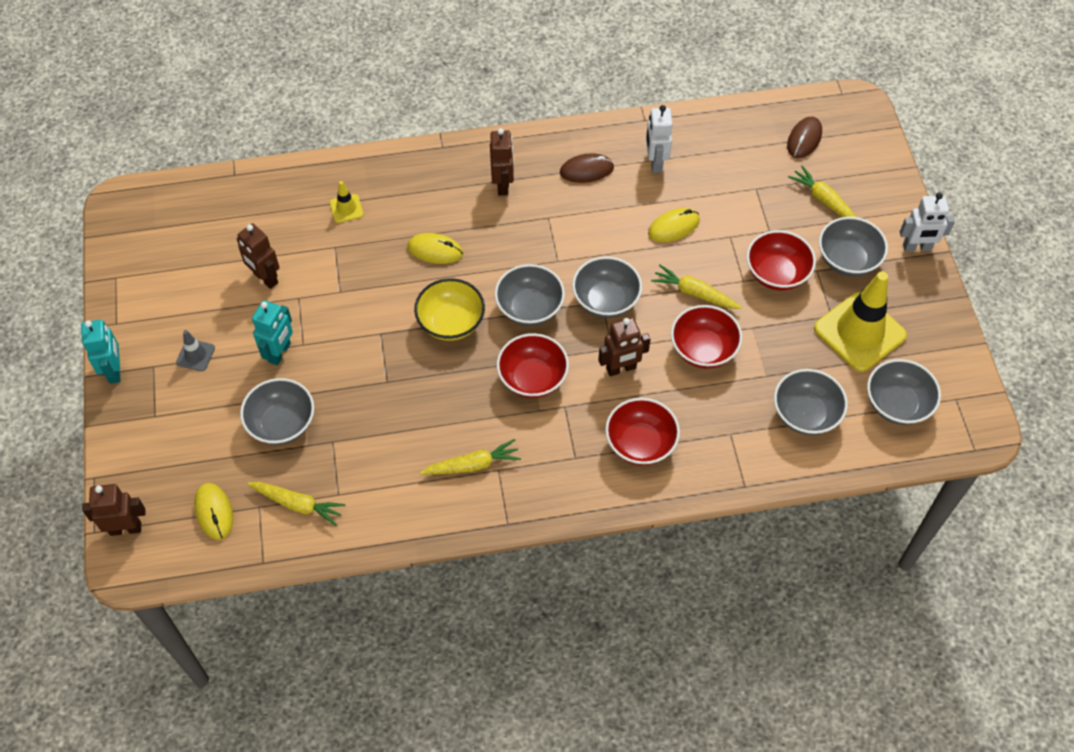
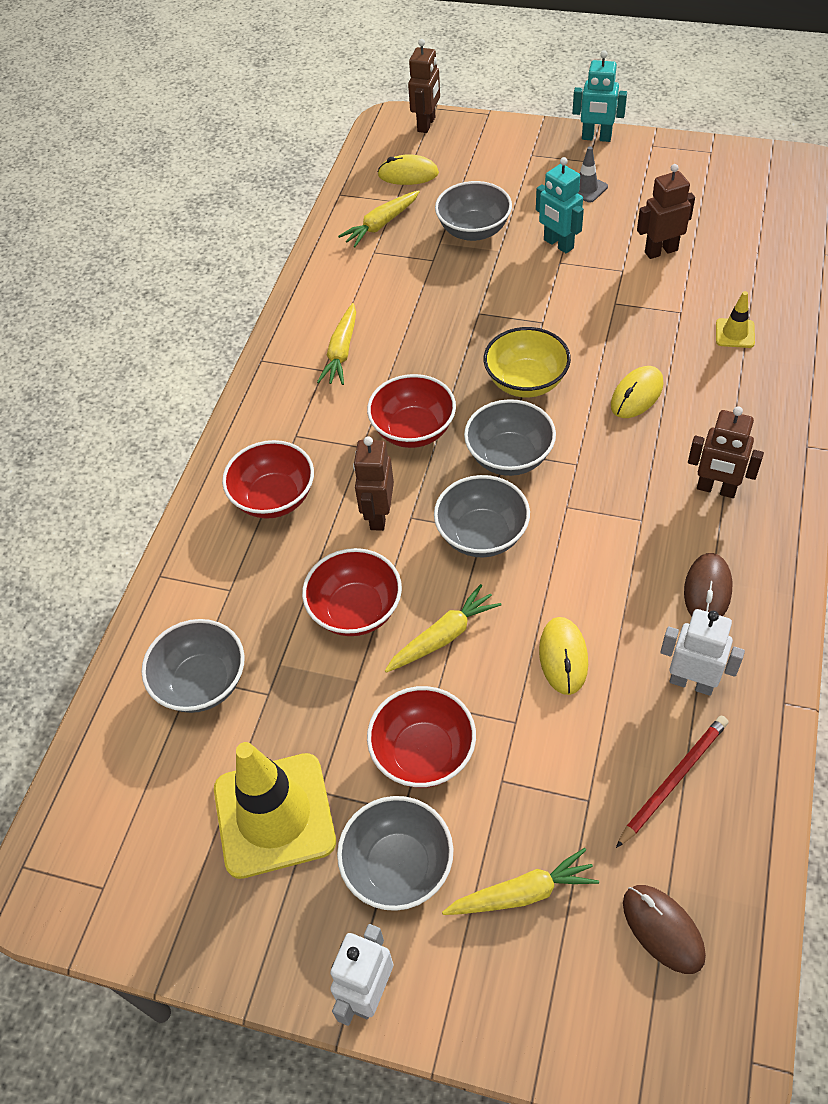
camera: 120 degrees right, 5 degrees down
(721, 155) = (673, 780): none -> red pencil
(897, 404) = (145, 802): grey bowl -> none

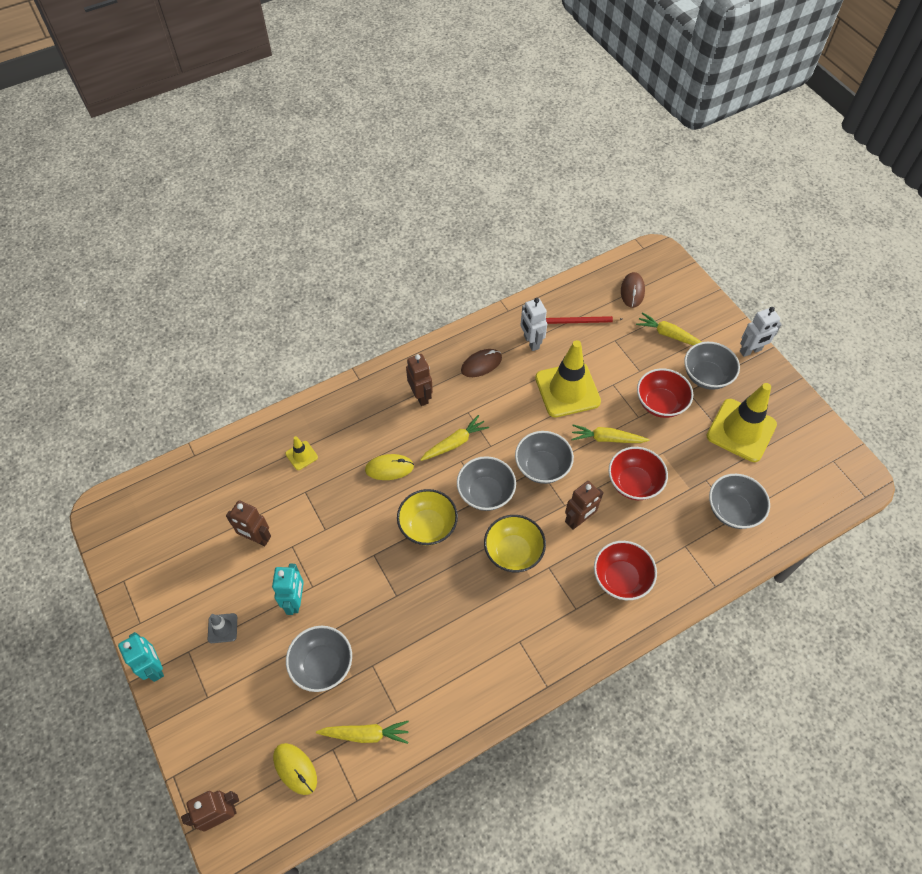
camera: 140 degrees left, 5 degrees up
(341, 352) = (497, 645): yellow carrot -> yellow carrot (454, 443)
(413, 430) = (513, 552): red bowl -> yellow bowl
(563, 657) = (567, 390): yellow mouse -> yellow traffic cone

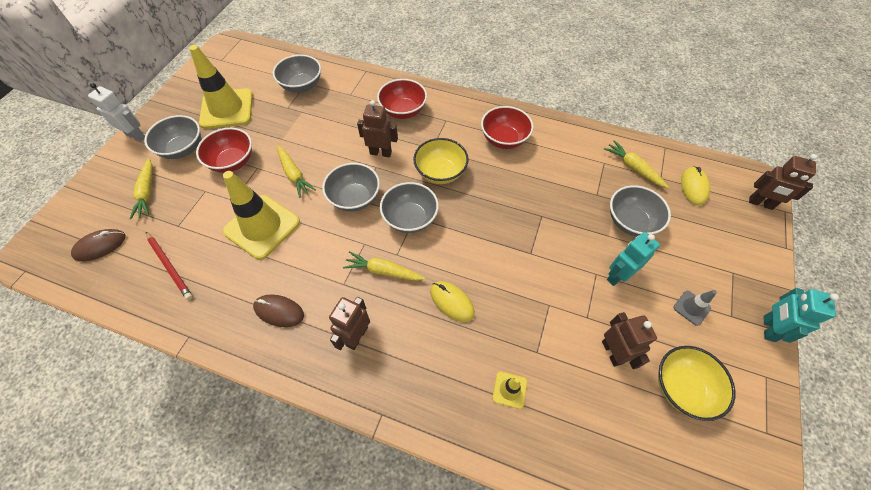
camera: 130 degrees left, 0 degrees up
(428, 526) = (473, 235): yellow bowl -> yellow bowl (682, 387)
(531, 342) = (221, 288): white robot -> none
(634, 483) = (322, 140): red bowl -> red bowl (504, 139)

